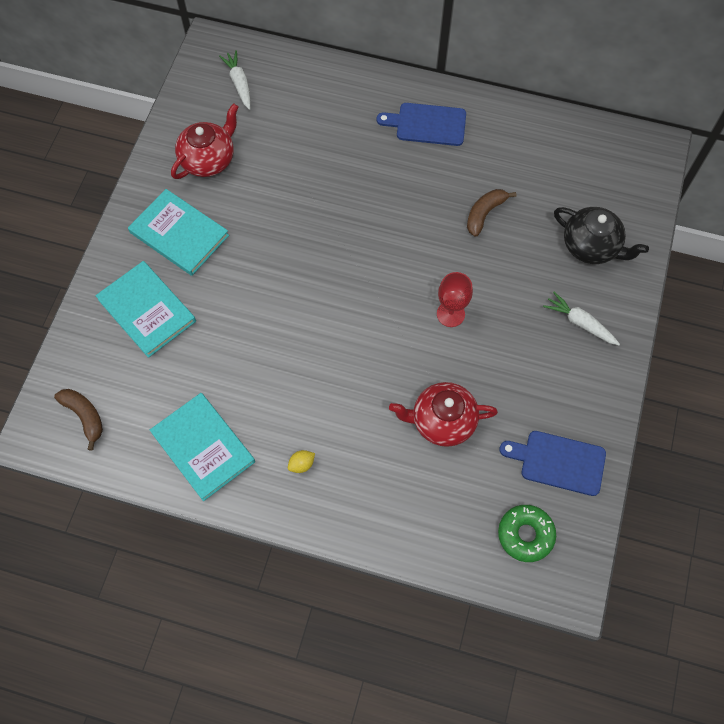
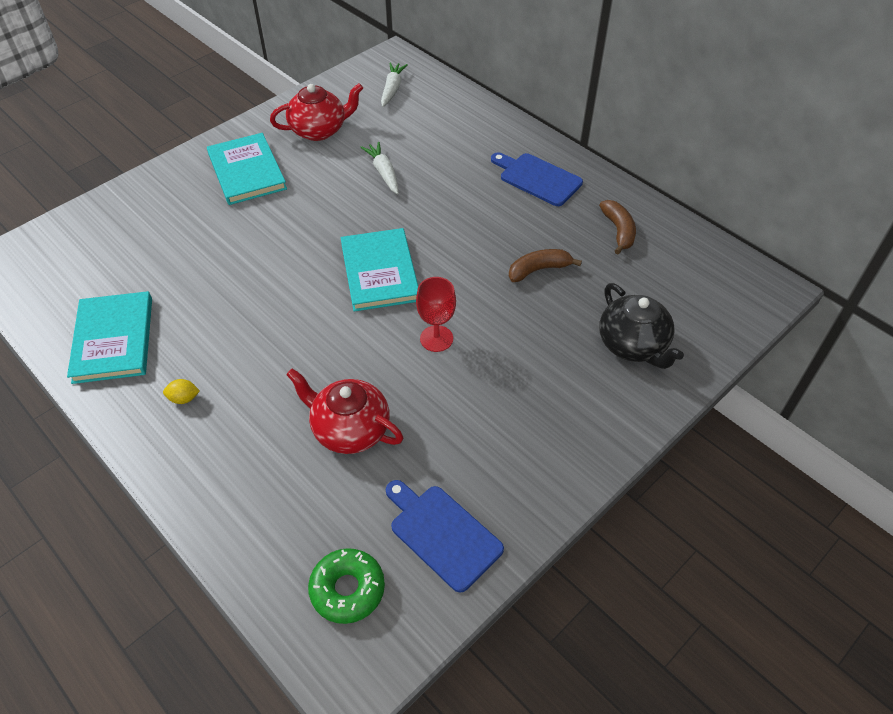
camera: 30 degrees right, 15 degrees down
(84, 416) = (44, 268): brown banana -> brown banana (618, 231)
(147, 310) = (169, 214): turquoise book -> turquoise book (379, 272)
(580, 323) = (568, 409): white carrot -> white carrot (383, 172)

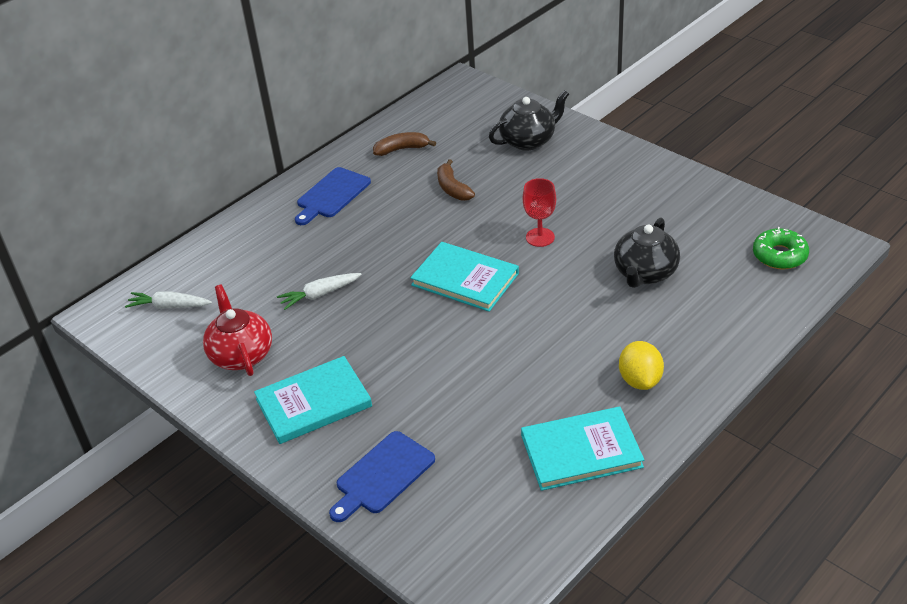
camera: 90 degrees left, 10 degrees down
(184, 398) = (640, 380): yellow lemon -> yellow lemon, size x1.87
(349, 429) = (645, 273): red teapot -> black teapot
(379, 272) = (465, 279): turquoise book -> turquoise book turned 45 degrees clockwise
(442, 534) = (720, 217): blue cutting board -> blue cutting board (382, 475)

